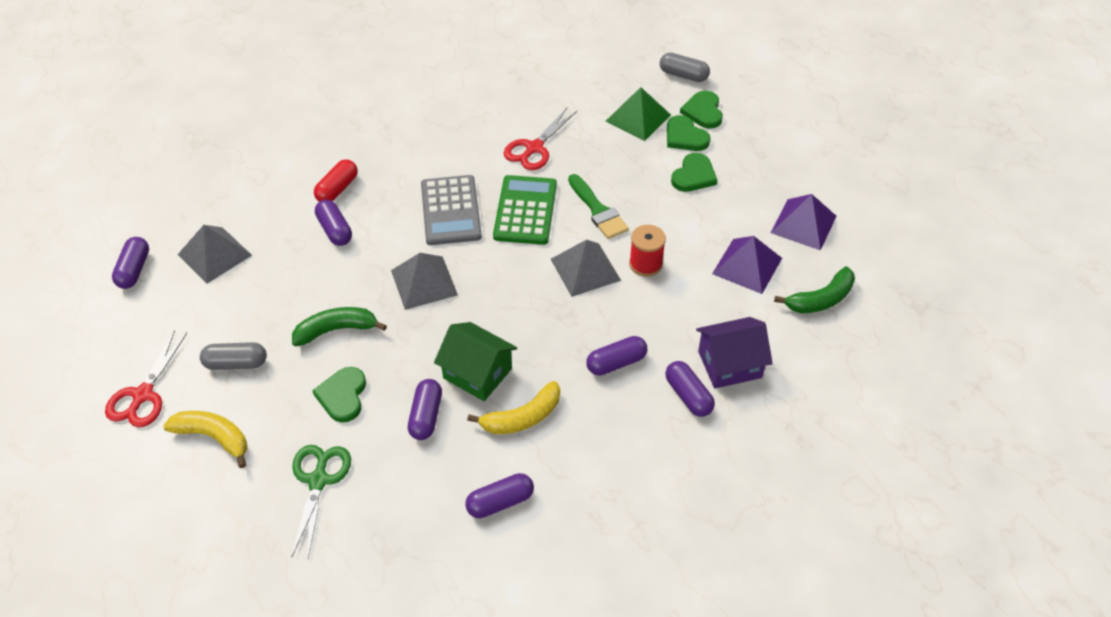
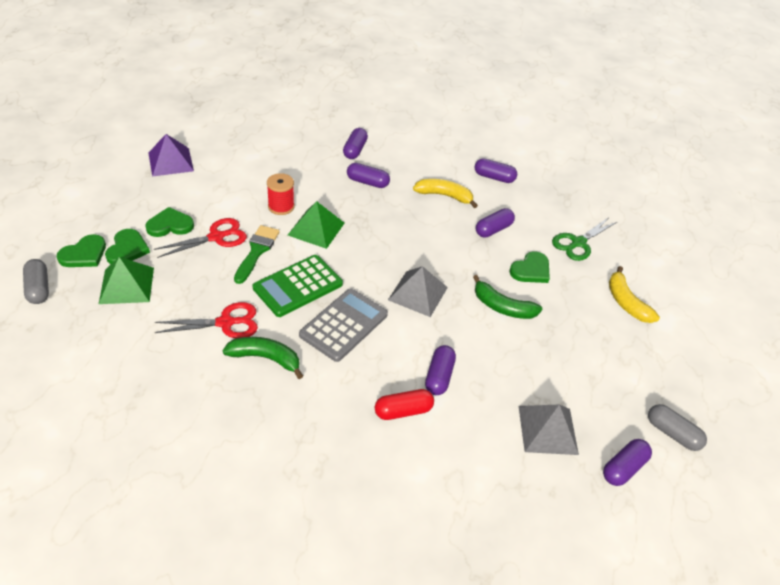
camera: 140 degrees left, 5 degrees down
(143, 395) = (661, 359): red scissors -> red scissors (216, 237)
(236, 363) = (584, 334): grey capsule -> grey capsule (672, 433)
(477, 373) = (444, 227): green house -> none
(585, 269) = (316, 228): grey pyramid -> green pyramid
(729, 364) = (317, 146): purple house -> none
(747, 265) = (234, 168): purple pyramid -> none
(821, 299) = (231, 134): green banana -> green banana (265, 358)

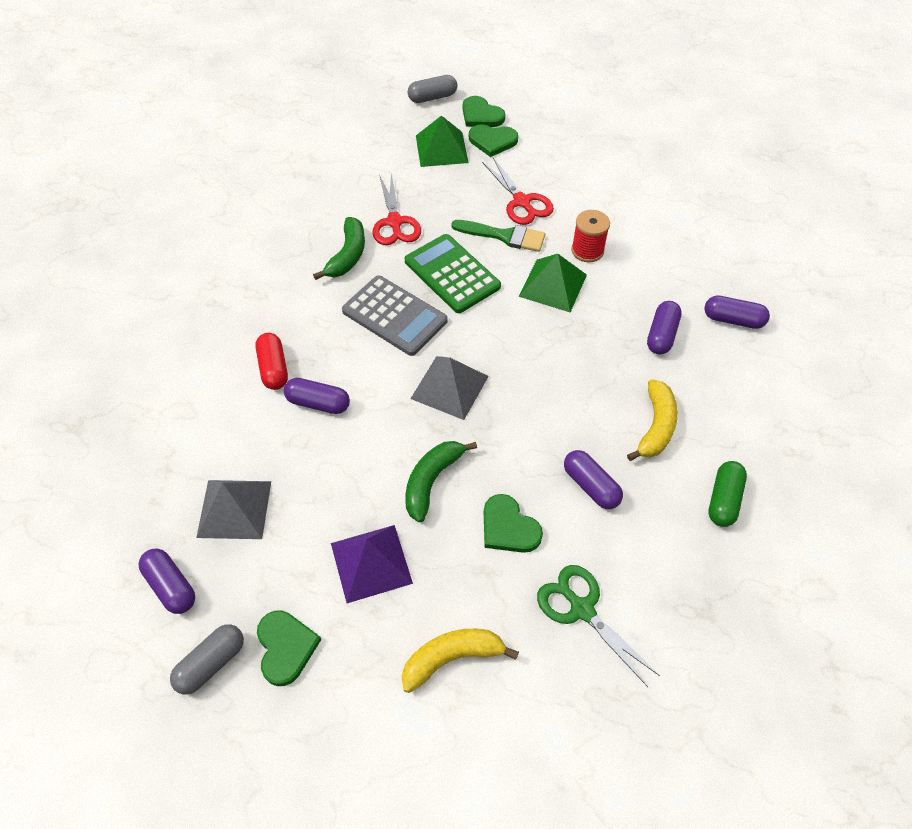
camera: 95 degrees right, 10 degrees up
(170, 225) = (535, 165): green heart -> green heart (285, 647)
(171, 161) = (646, 151): purple pyramid -> purple pyramid (371, 563)
(494, 177) = (724, 500): purple capsule -> green capsule

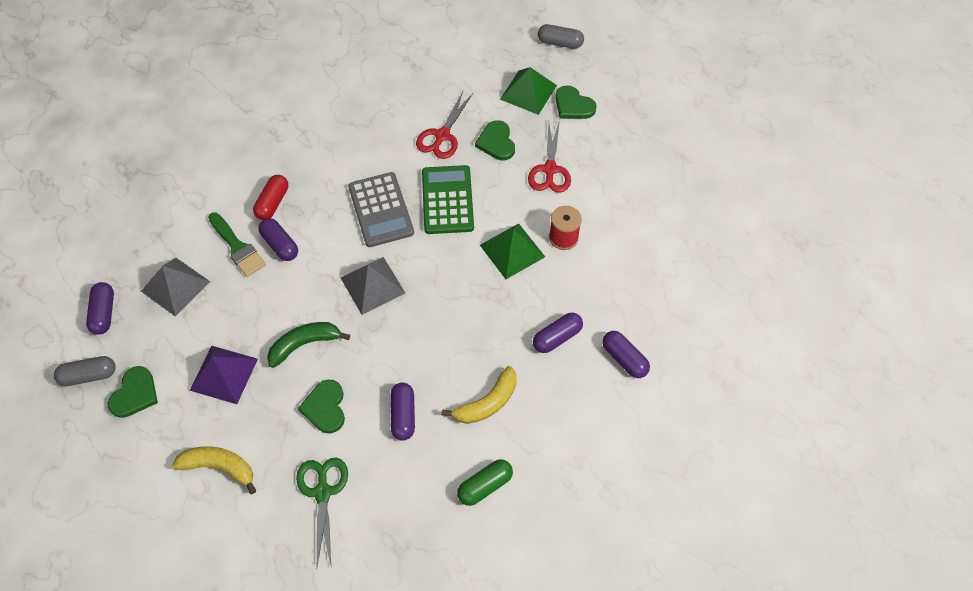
camera: 35 degrees right, 5 degrees up
(347, 255) = (388, 144): green banana -> none
(481, 115) = (584, 78): green heart -> green heart (496, 142)
(504, 236) = (511, 191): green brush -> green brush (238, 247)

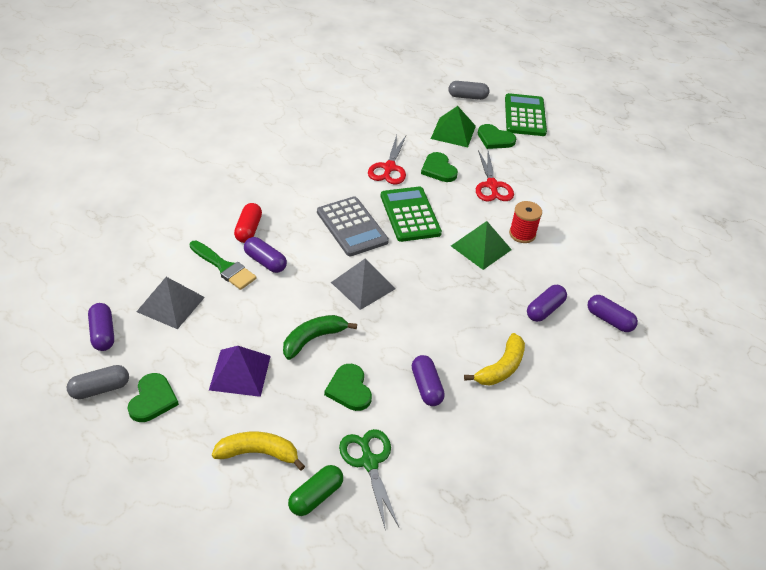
camera: 15 degrees left, 15 degrees down
(485, 485) = (523, 436): green capsule -> green capsule (316, 496)
(619, 75) = (525, 116): none -> green calculator

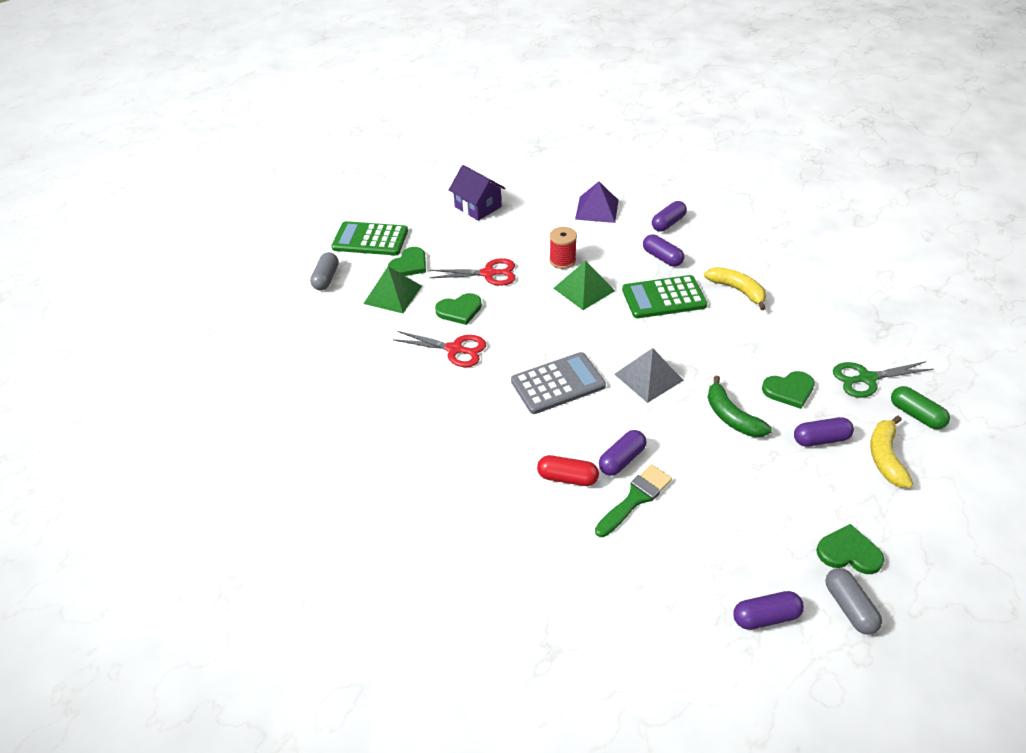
camera: 80 degrees left, 0 degrees up
(171, 304) = (704, 548): grey pyramid -> none
(240, 372) = (791, 476): purple pyramid -> purple pyramid (597, 209)
(410, 214) = (536, 336): green calculator -> green calculator (663, 298)
(426, 387) = (771, 338): purple capsule -> purple capsule (820, 439)
(594, 177) = (478, 207): none -> purple house

